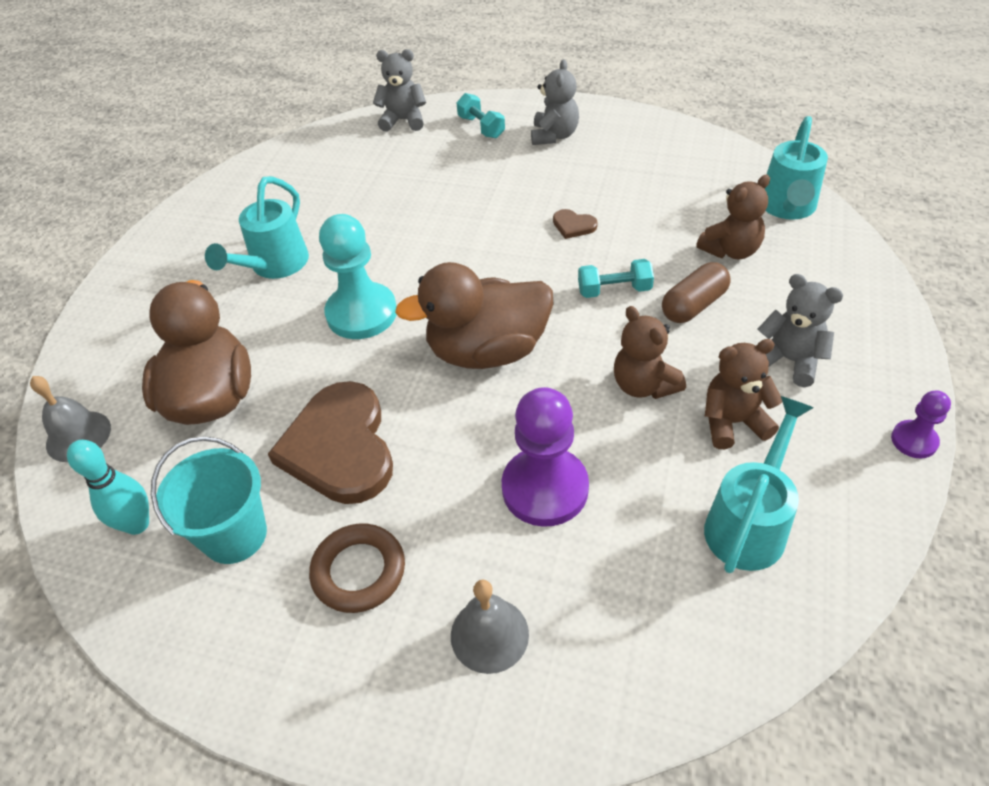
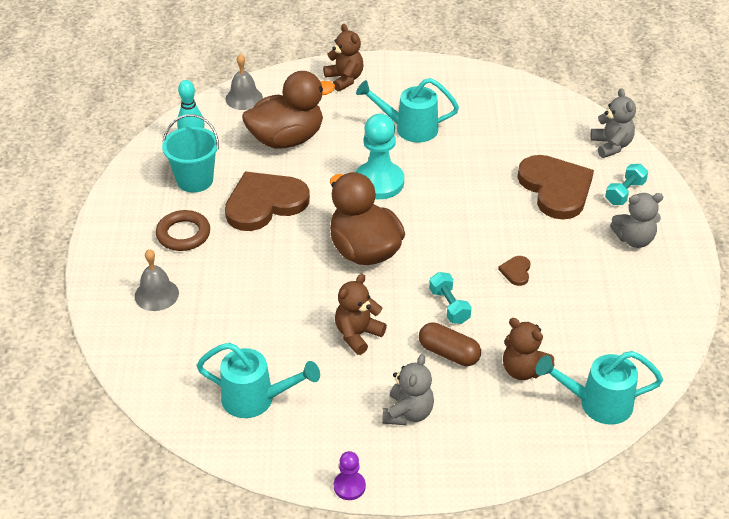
camera: 70 degrees right, 5 degrees down
(451, 171) = (555, 188): none -> brown heart
(545, 488) = (258, 300): purple pawn -> none
(733, 422) = (337, 385): brown teddy bear -> brown teddy bear (344, 79)

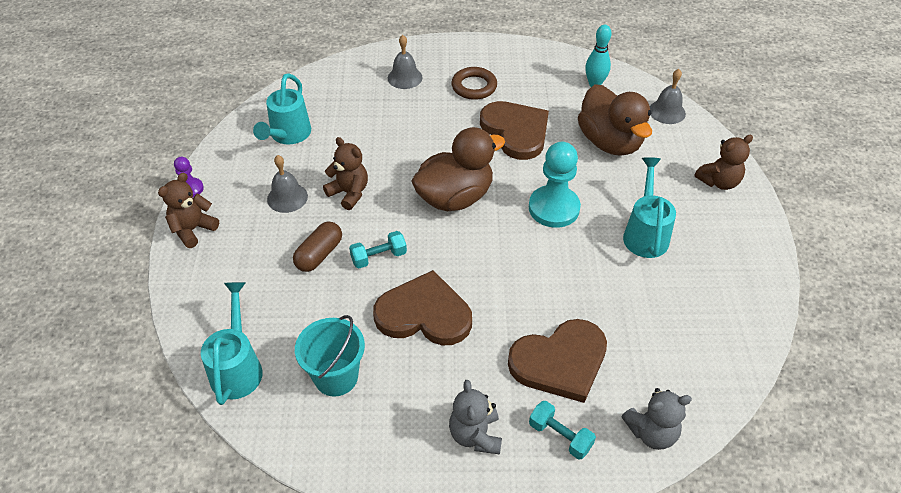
camera: 90 degrees right, 5 degrees up
(195, 180) = (543, 88): turquoise bucket -> turquoise bucket (336, 377)
(364, 389) = (287, 197): none -> grey bell
(408, 413) = (255, 225): grey teddy bear -> none
(516, 271) = (424, 314): brown heart -> brown heart, size x2.47
(523, 370) = (290, 310): brown teddy bear -> brown teddy bear (193, 229)

